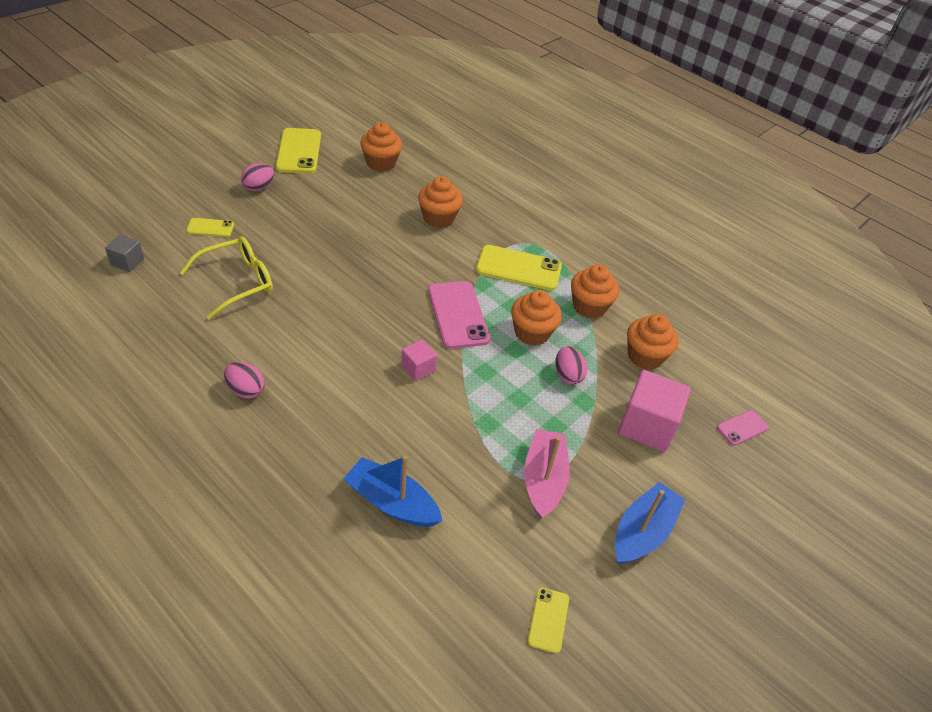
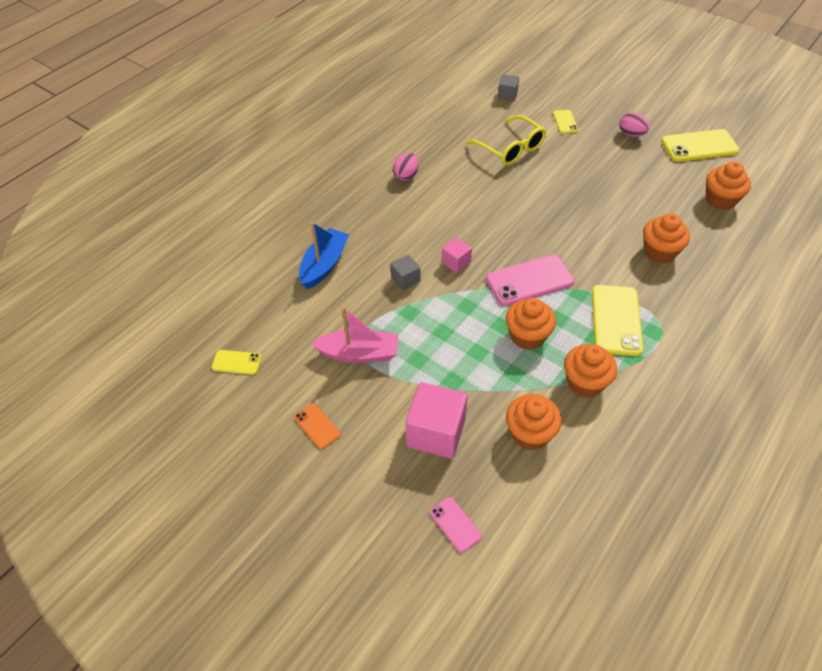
camera: 90 degrees right, 5 degrees up
(436, 419) = (405, 279): none -> grey cube
(567, 375) = (481, 366): pink egg -> none
(642, 532) = (317, 426): blue boat -> orange phone

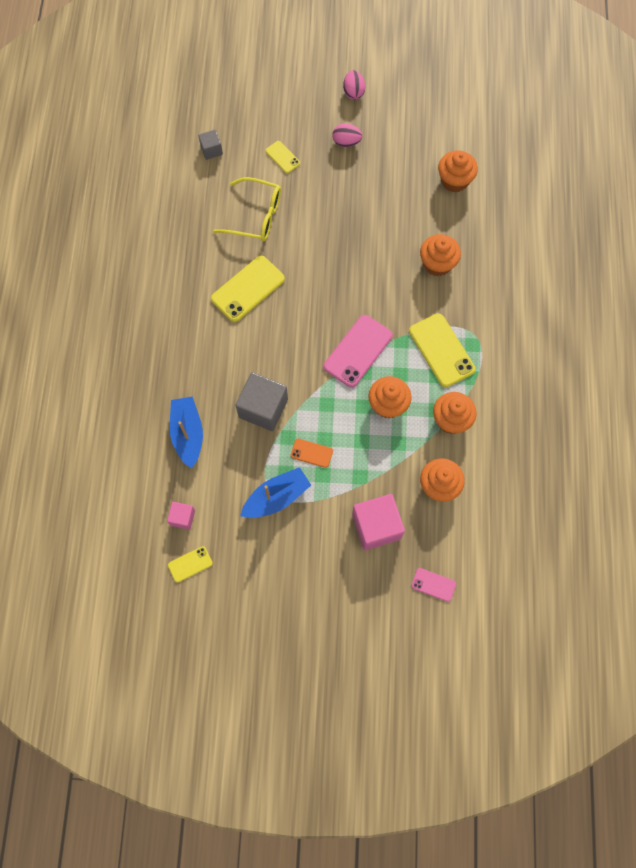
camera: 35 degrees left, 20 degrees up
(317, 426) = (291, 575): orange phone -> orange phone (311, 453)
(359, 353) = (276, 497): pink boat -> blue boat
(405, 279) = (263, 408): grey cube -> grey cube, size x1.90
(406, 176) = (187, 299): pink egg -> pink egg (353, 92)
(456, 262) = (291, 367): pink cube -> pink cube (182, 518)
(699, 146) = (408, 126): yellow phone -> yellow phone (248, 289)

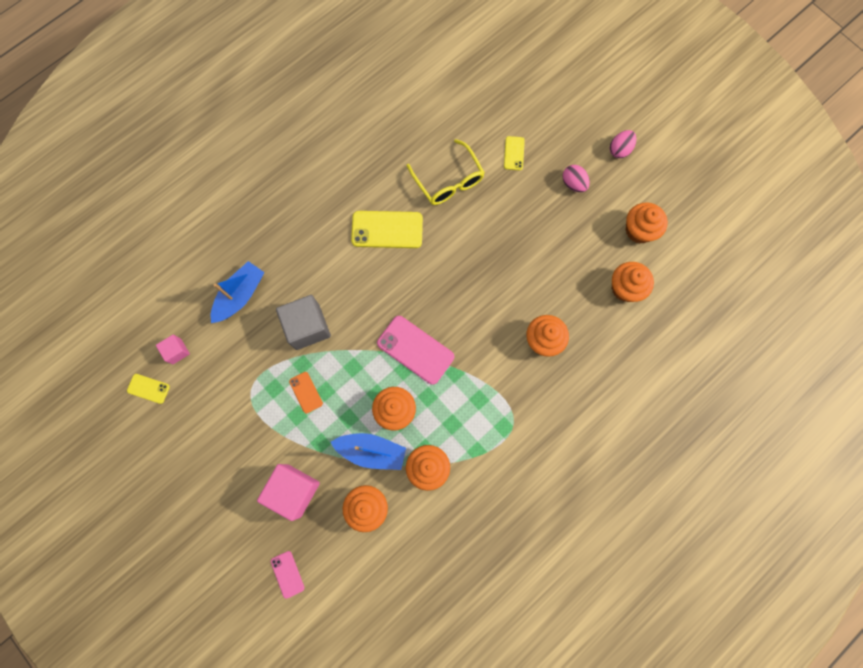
camera: 45 degrees right, 5 degrees up
(211, 150) = (468, 103): grey cube -> none
(276, 497) = (250, 400): blue boat -> blue boat (371, 451)
(358, 351) = (415, 349): pink phone -> pink phone turned 45 degrees clockwise
(423, 135) = (639, 230): none -> orange cupcake
(441, 350) = (476, 408): yellow phone -> none

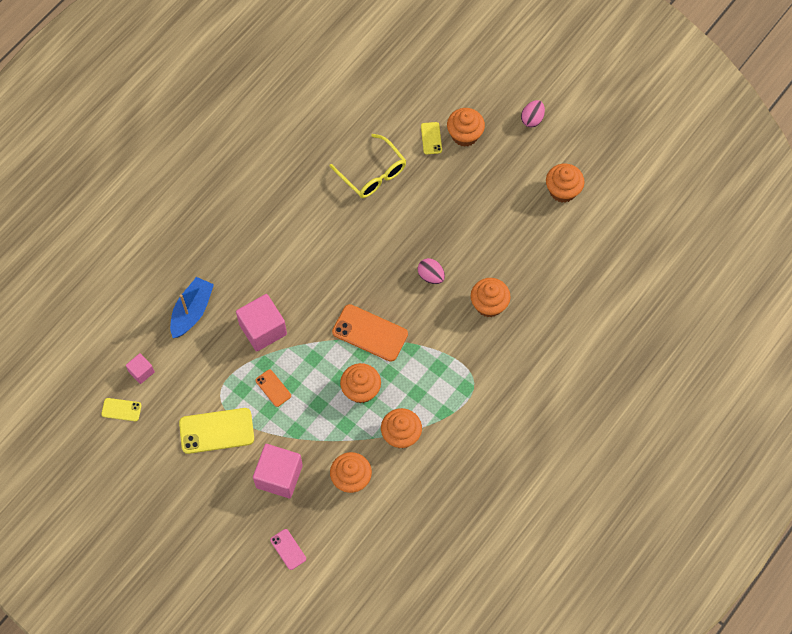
camera: 10 degrees left, 10 degrees down
(307, 327) = (263, 329): grey cube -> pink cube
(371, 451) = (345, 430): blue boat -> none
(387, 229) = (322, 228): yellow phone -> yellow phone (216, 431)
(415, 349) = (370, 333): pink phone -> orange phone
(573, 184) = (493, 158): pink egg -> pink egg (431, 276)
(625, 288) = (558, 245): orange cupcake -> orange cupcake (464, 135)

